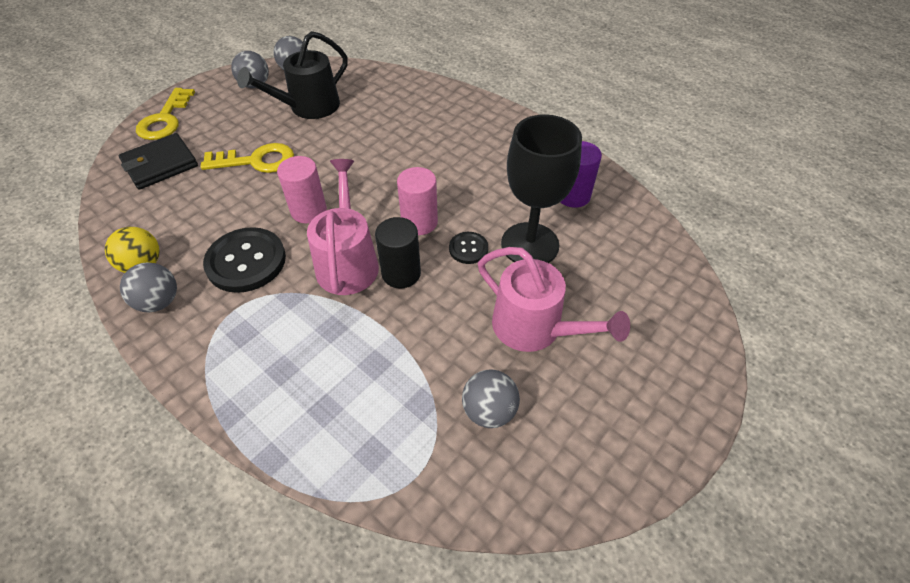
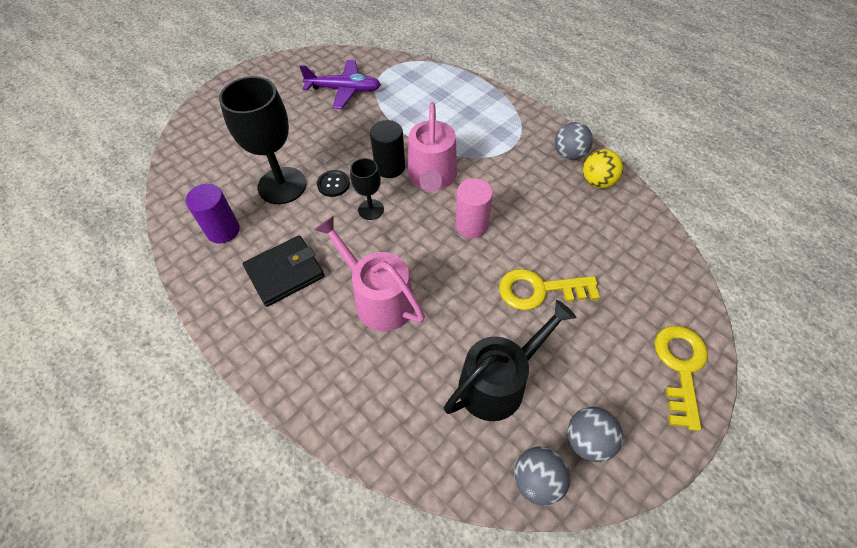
camera: 175 degrees left, 5 degrees up
(160, 164) = (644, 290): black wallet -> black wallet (285, 273)
(246, 261) = (514, 181): black button -> none
(419, 222) = (371, 209): pink cylinder -> black goblet
(489, 411) = (344, 90): grey ball -> purple plane
(534, 328) = (302, 128): pink watering can -> pink watering can (379, 299)

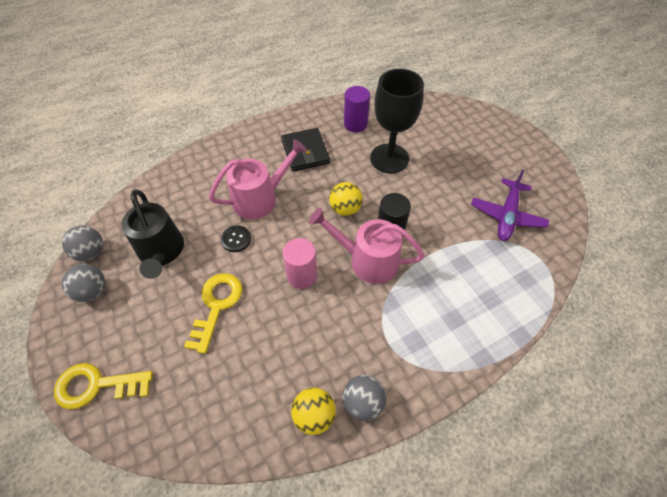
camera: 105 degrees right, 0 degrees up
(333, 184) = (381, 189): black button -> black button (236, 239)
(371, 209) = (345, 209): black goblet -> yellow ball
(680, 367) = (96, 385): yellow key -> yellow key turned 150 degrees clockwise

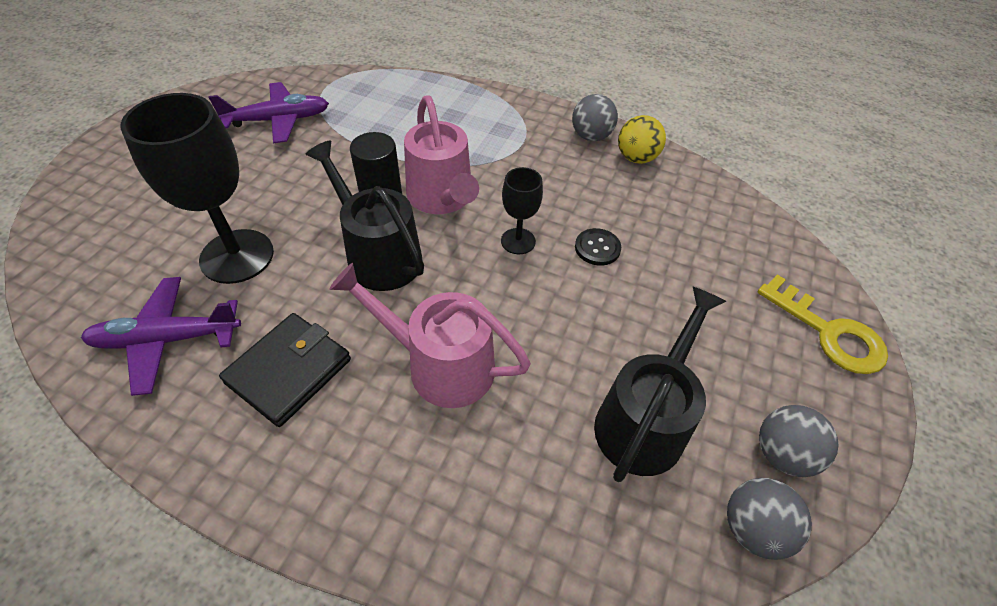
camera: 130 degrees left, 5 degrees down
(216, 305) = (635, 294): yellow key -> none
(236, 239) = (535, 342): black button -> black button (597, 248)
(302, 276) = (518, 241): pink cylinder -> black goblet
(345, 209) = (379, 255): yellow ball -> black watering can
(355, 124) = (166, 340): purple cylinder -> purple plane

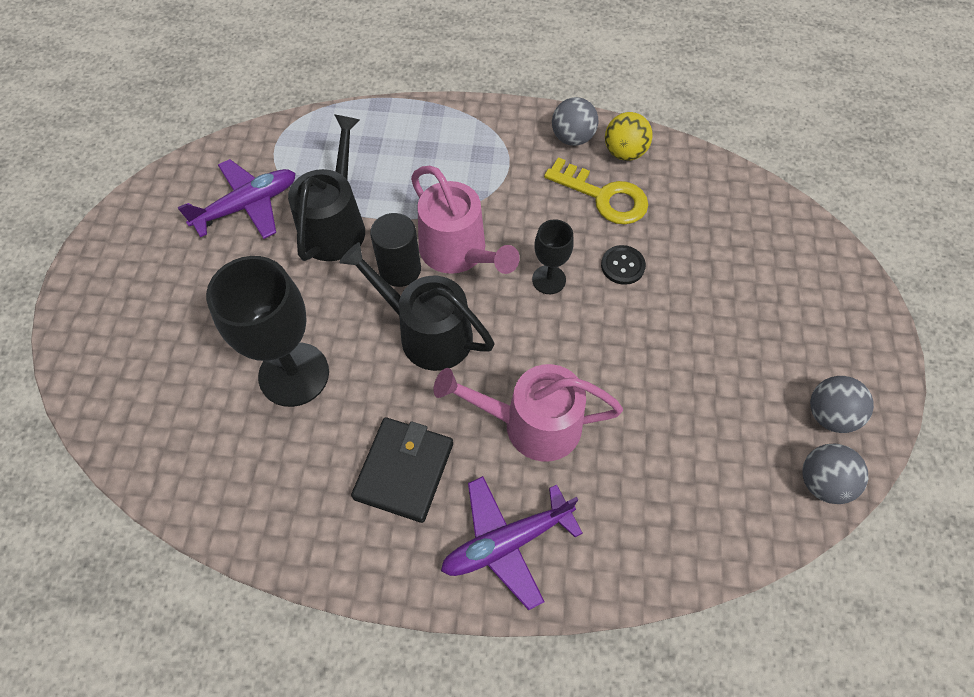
camera: 15 degrees left, 10 degrees up
(166, 340) = (277, 477): purple plane -> purple plane (506, 543)
(644, 421) = (716, 421): black watering can -> black watering can (335, 225)
(829, 333) = (841, 293): yellow key -> yellow key (604, 196)

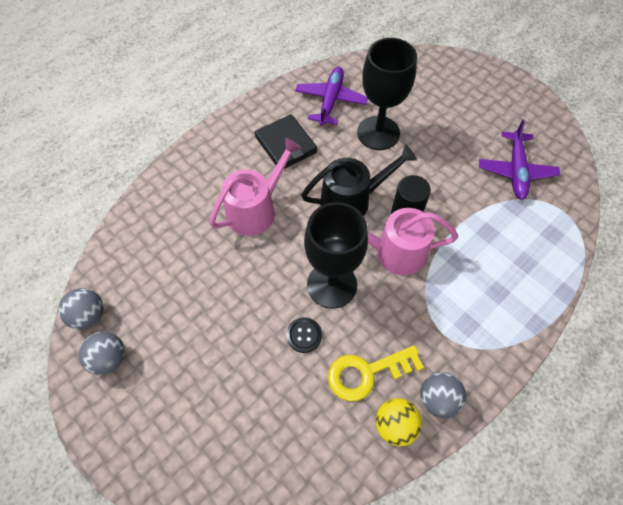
camera: 130 degrees right, 0 degrees up
(335, 225) = (466, 203): black watering can -> none
(506, 543) = (214, 159): purple plane -> purple plane (330, 100)
(549, 280) = (332, 285): black goblet -> black goblet, size x1.93

